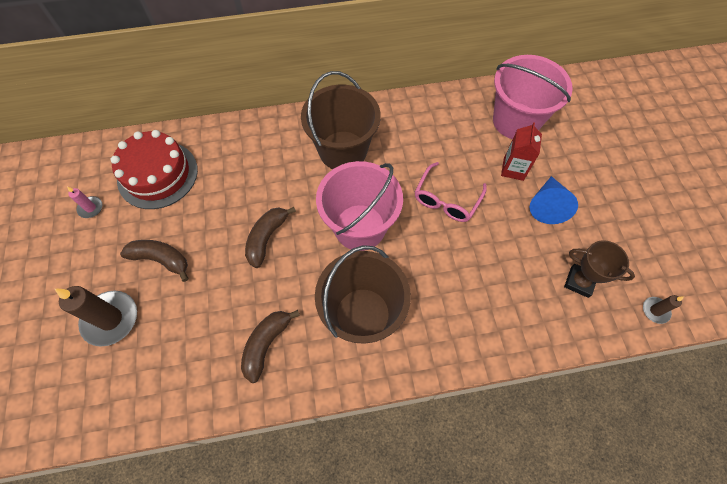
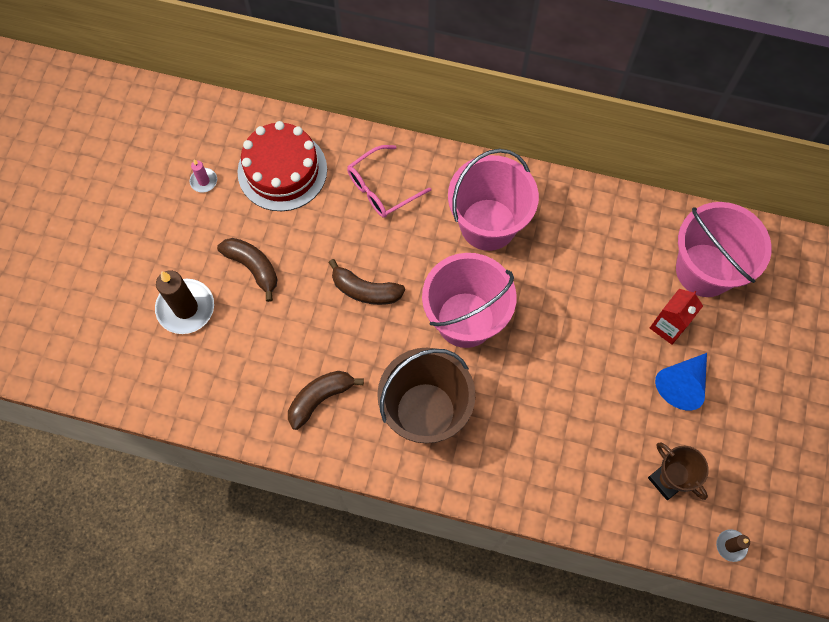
camera: 25 degrees right, 5 degrees up
(267, 238) = (365, 290): brown banana -> brown banana turned 120 degrees counterclockwise
(343, 151) = (488, 224): brown bucket -> pink bucket
(446, 199) = (573, 329): pink glasses -> pink glasses (381, 188)

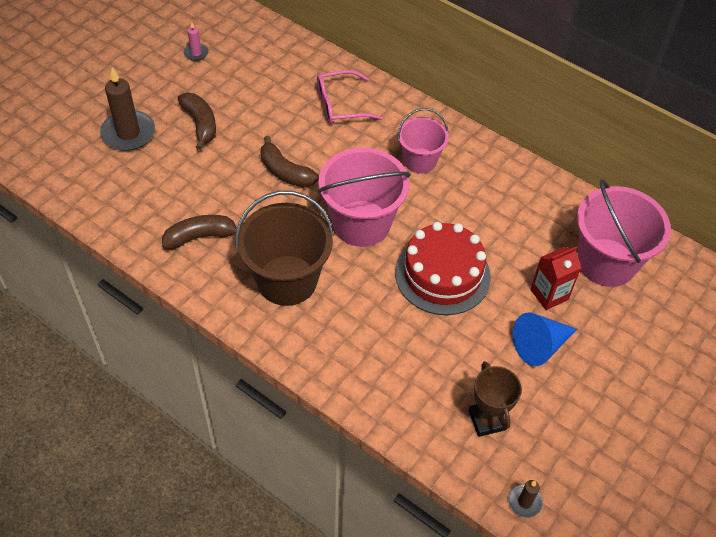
camera: 20 degrees right, 15 degrees down
(282, 171) = (264, 66): red cake -> red cake (442, 274)
(488, 224) = (420, 160): pink bucket -> pink bucket, size x0.60

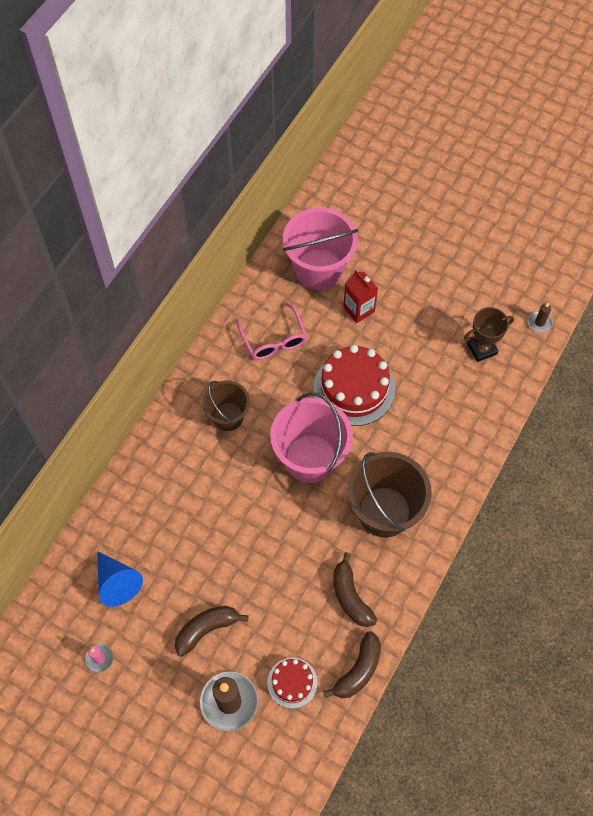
camera: 95 degrees left, 10 degrees up
(130, 180) = (292, 682): none -> red cake
(285, 172) = (259, 534): brown banana -> brown banana (358, 670)
(340, 105) = (163, 495): pink glasses -> pink glasses (273, 339)
(420, 160) = (228, 416): pink bucket -> brown bucket
(540, 346) = (408, 315): blue cone -> blue cone (117, 582)

